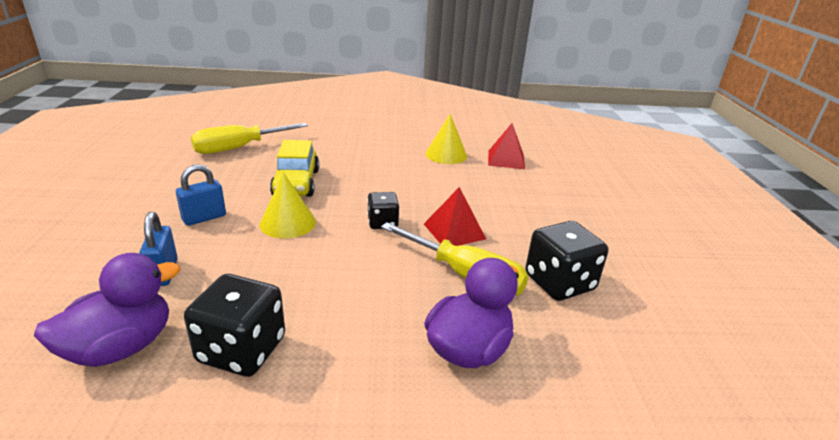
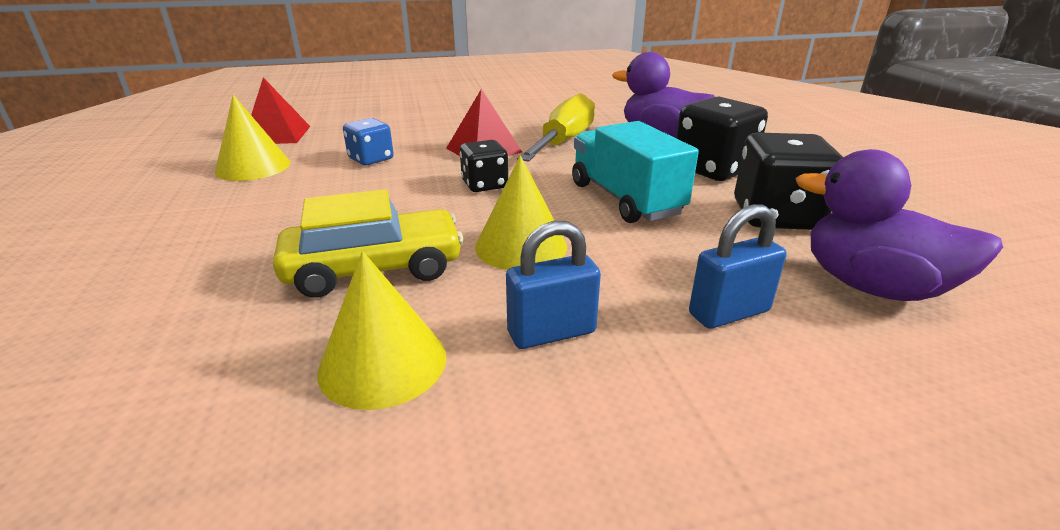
camera: 100 degrees left, 0 degrees up
(204, 218) = (551, 333): blue padlock -> blue padlock turned 60 degrees counterclockwise
(224, 182) = (383, 362): none -> yellow cone
(239, 148) = (144, 412): yellow screwdriver -> none
(324, 277) = (625, 199): none -> turquoise truck
(448, 187) = (371, 159): none -> blue dice
(559, 283) = (546, 114): black dice -> black dice (713, 169)

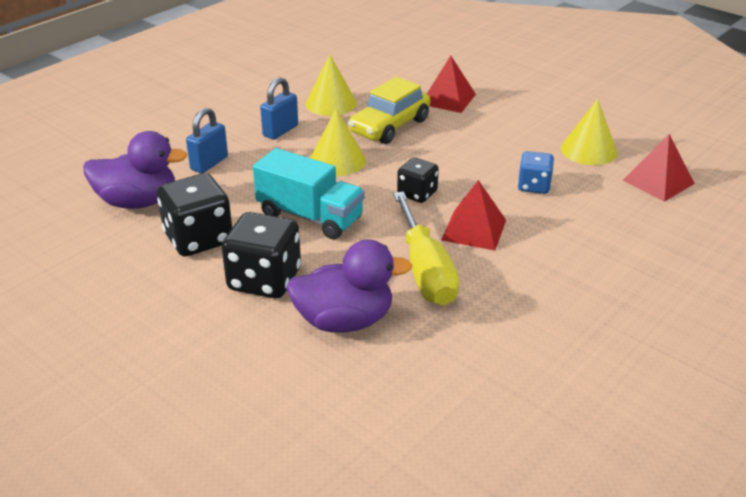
camera: 145 degrees right, 5 degrees up
(207, 282) = (448, 99): none -> red pyramid

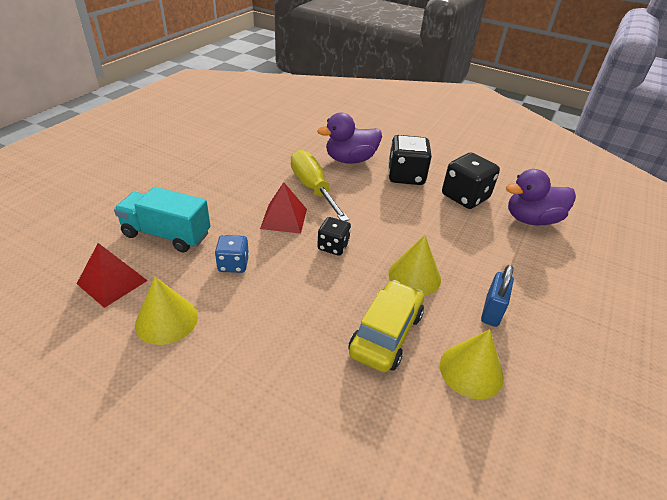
camera: 165 degrees right, 5 degrees up
(209, 163) = (518, 261): blue padlock -> none
(310, 217) = (404, 218): turquoise truck -> turquoise truck (167, 234)
(448, 99) = (331, 404): red pyramid -> none

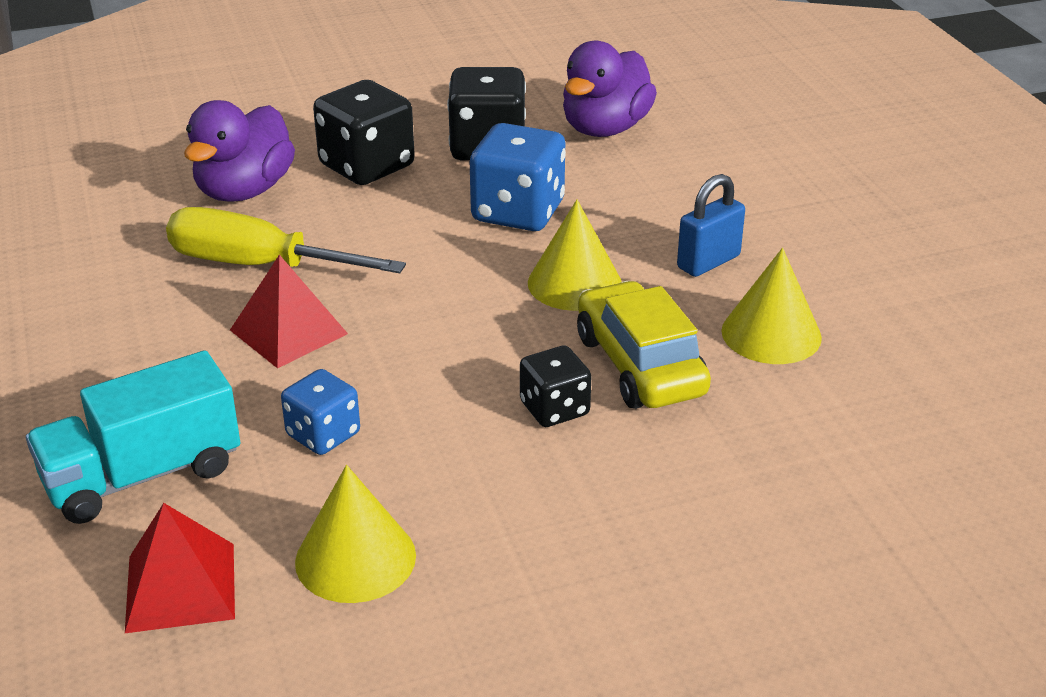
camera: 45 degrees left, 5 degrees down
(333, 246) = (420, 319): black dice -> black dice (554, 409)
(437, 230) = (518, 212): none -> blue dice
(491, 311) = (708, 262): blue padlock -> blue padlock turned 75 degrees clockwise

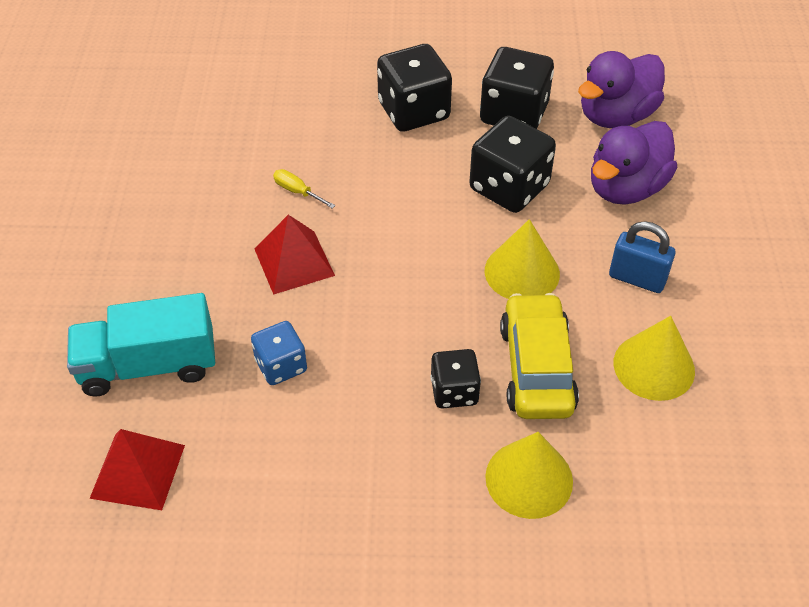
camera: 20 degrees right, 15 degrees up
(244, 191) = (315, 114): purple duck -> purple duck (626, 188)
(259, 265) = (297, 191): yellow screwdriver -> yellow screwdriver, size x0.40
(355, 558) = (259, 484): yellow cone -> yellow cone (529, 479)
(518, 212) = (509, 187): blue dice -> black dice
(708, 262) = (637, 279): blue padlock -> blue padlock turned 45 degrees clockwise

